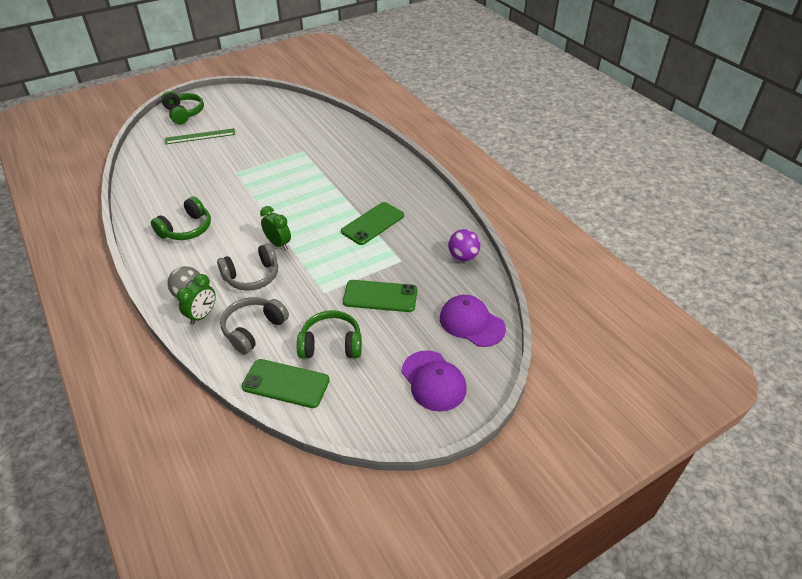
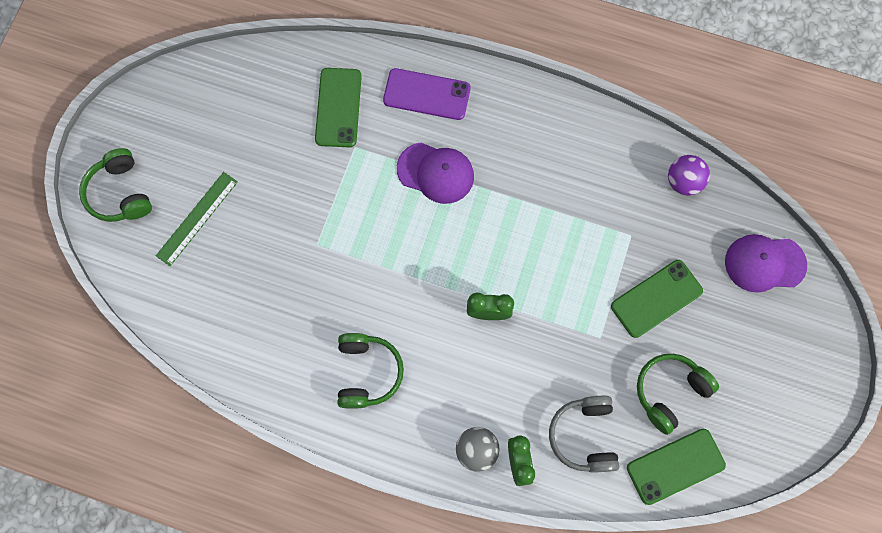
camera: 40 degrees left, 30 degrees up
(184, 113) = (120, 193): green headphones -> green headphones turned 135 degrees counterclockwise
(252, 276) = (510, 376): grey headphones -> none
(363, 152) = (426, 94): none -> purple phone
(373, 223) = (553, 205): green phone -> green phone (338, 107)
(433, 381) = (790, 357): purple cap -> purple cap (436, 173)

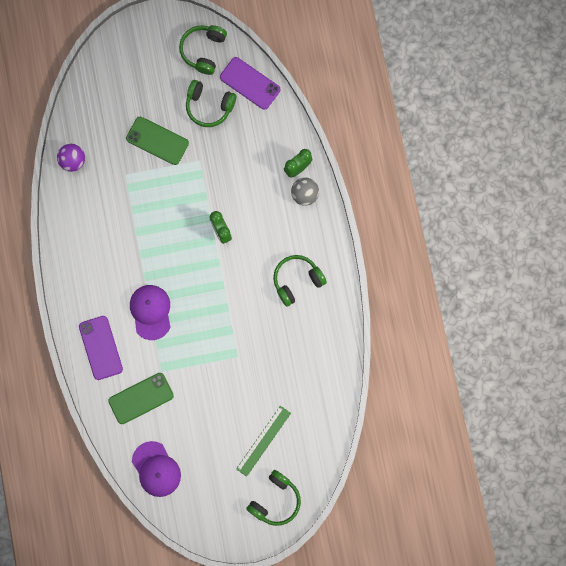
camera: 120 degrees left, 5 degrees up
(197, 218) = (263, 441): green ruler -> green ruler turned 60 degrees counterclockwise
(584, 436) = (261, 140): grey headphones -> none
(675, 466) = (250, 83): green phone -> purple phone
(755, 429) = (203, 51): none -> green headphones
(764, 263) = (100, 90): purple cap -> purple cap (156, 469)

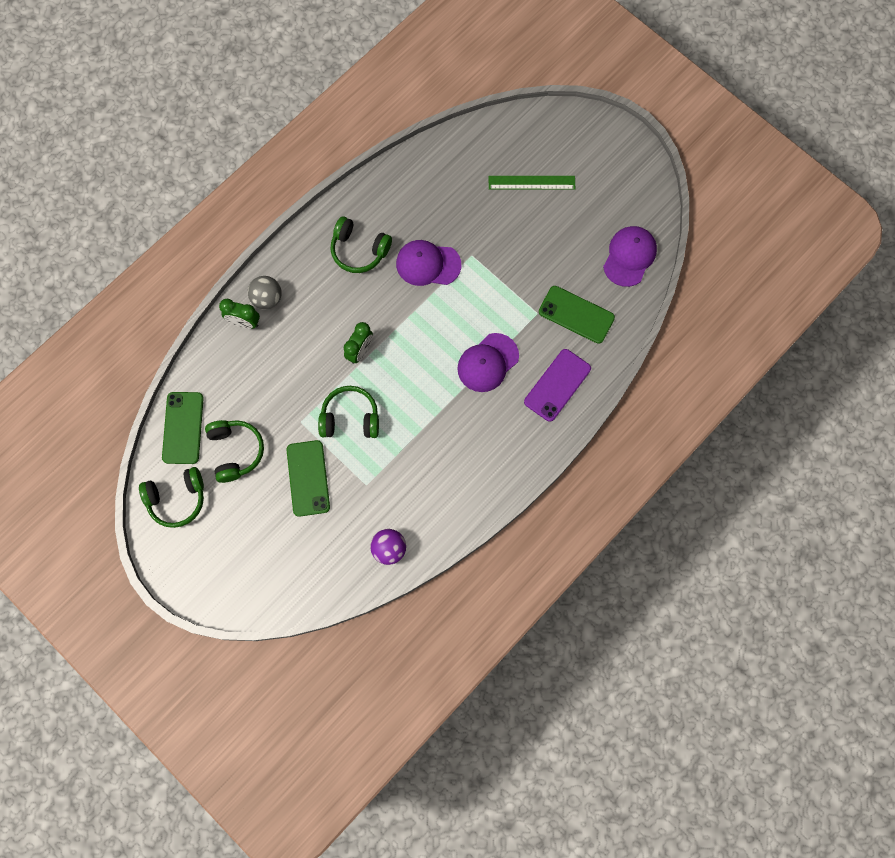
camera: 125 degrees left, 5 degrees down
(250, 83) = (183, 428): purple phone -> green phone
(252, 321) = (428, 264): none -> purple cap
(275, 500) = (576, 139): green headphones -> green headphones (350, 418)

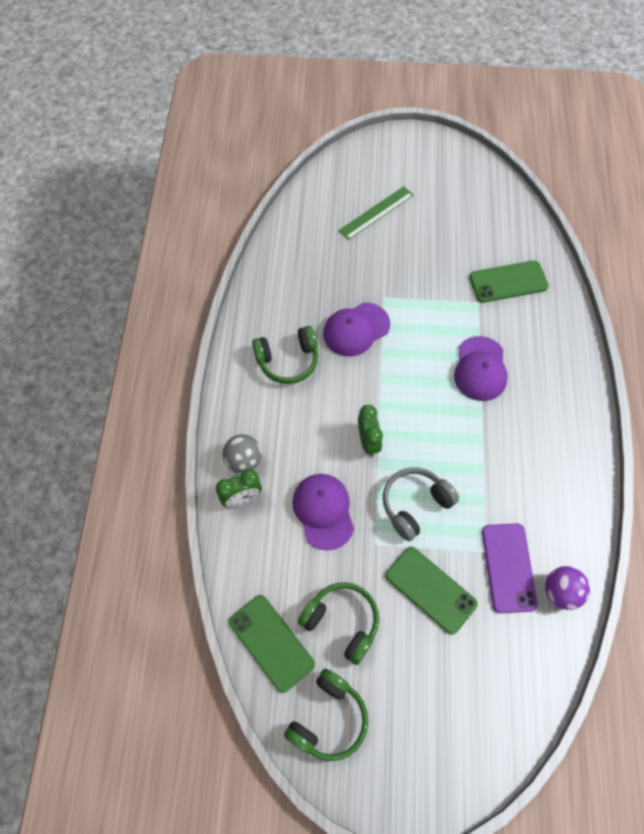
camera: 40 degrees left, 10 degrees down
(350, 418) = (415, 505): green headphones -> grey headphones
(557, 385) = (549, 344): purple phone -> purple phone (508, 567)
(629, 256) = (502, 213): purple cap -> purple cap (323, 511)

